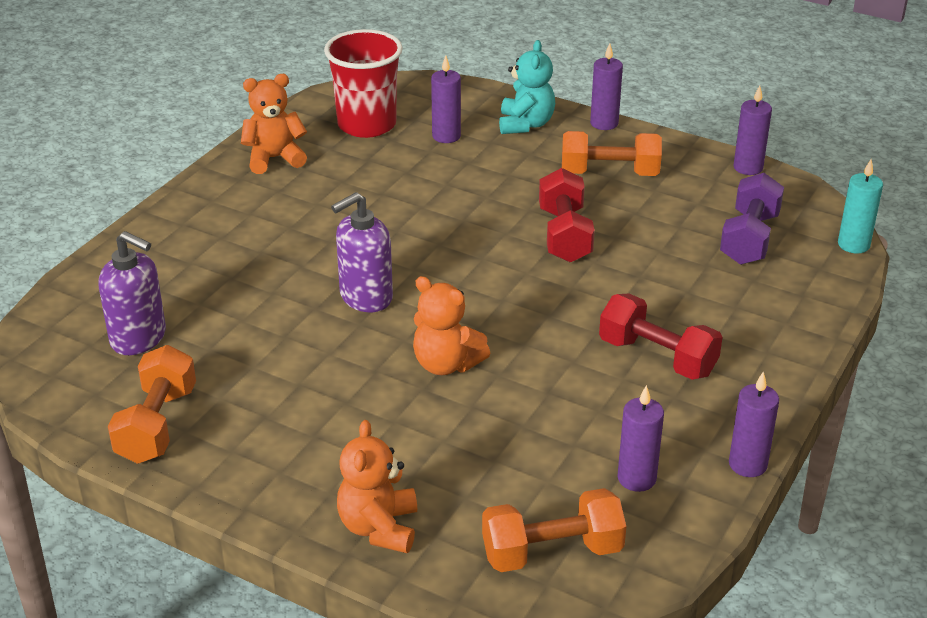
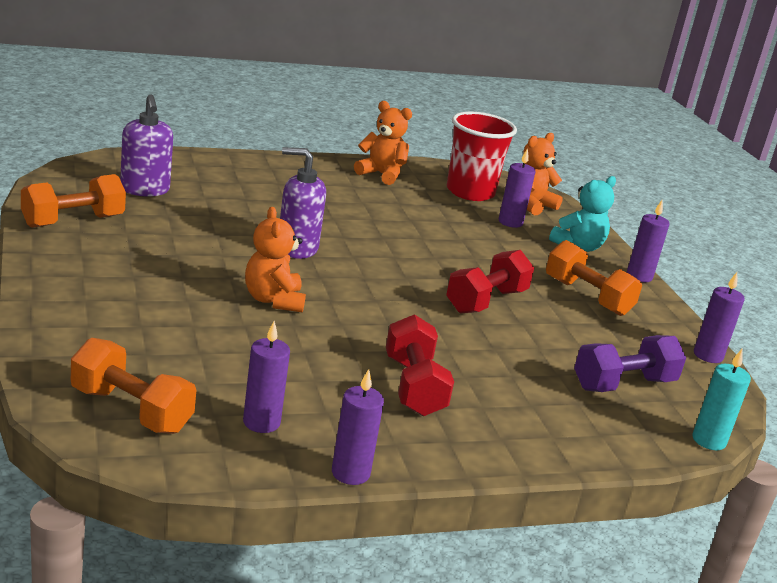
camera: 40 degrees right, 10 degrees down
(379, 528) = (71, 329): orange teddy bear -> orange teddy bear (531, 205)

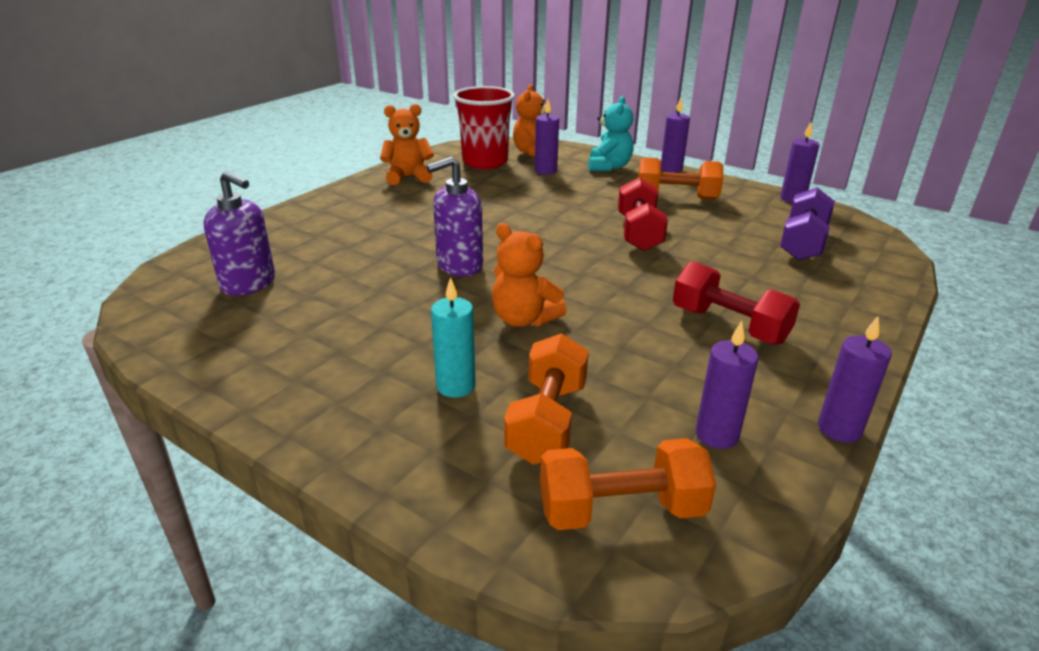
camera: 35 degrees left, 5 degrees up
(73, 221) = (233, 352): orange dumbbell -> orange dumbbell (547, 421)
(709, 440) = (899, 252): turquoise candle -> turquoise candle (456, 386)

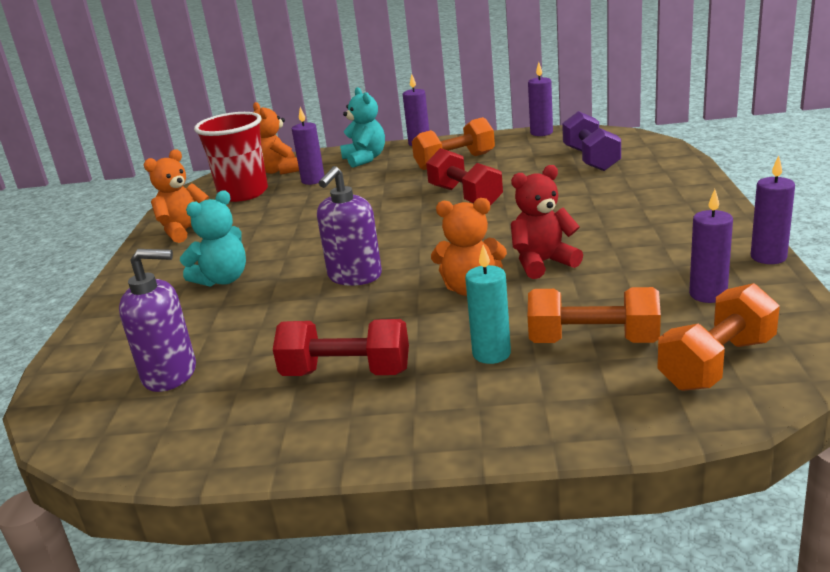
camera: 30 degrees left, 5 degrees down
(376, 226) = (223, 279): none -> turquoise teddy bear
(547, 421) = (593, 341): orange dumbbell -> orange dumbbell turned 60 degrees counterclockwise
(613, 325) = (543, 263): none -> red teddy bear
(729, 325) = (620, 229): red dumbbell -> red dumbbell (346, 373)

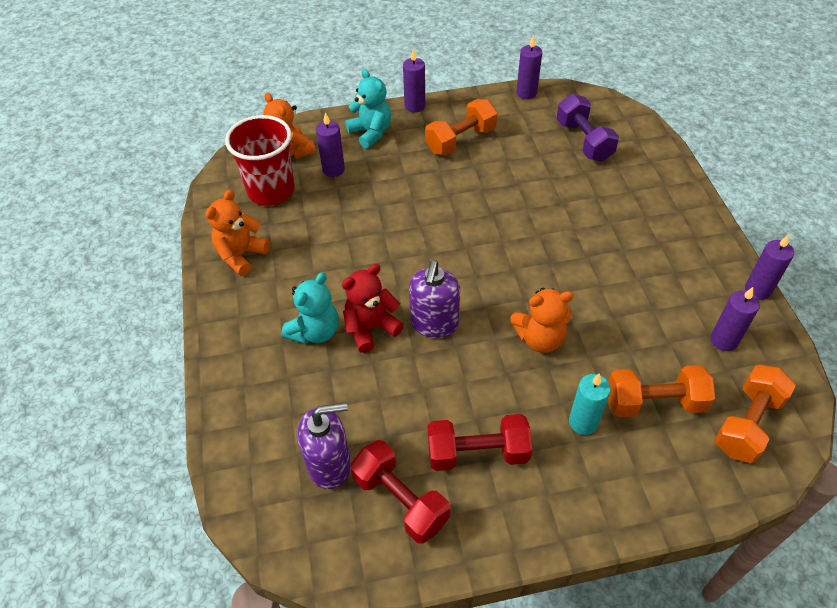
camera: 15 degrees left, 25 degrees up
(465, 196) = (490, 200): red dumbbell -> red dumbbell (400, 500)
(543, 263) = (587, 301): red teddy bear -> red teddy bear (371, 328)

